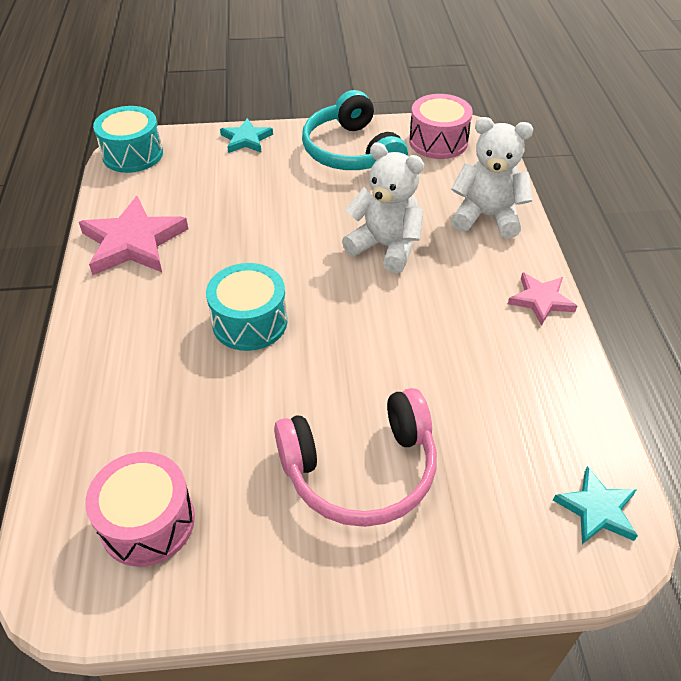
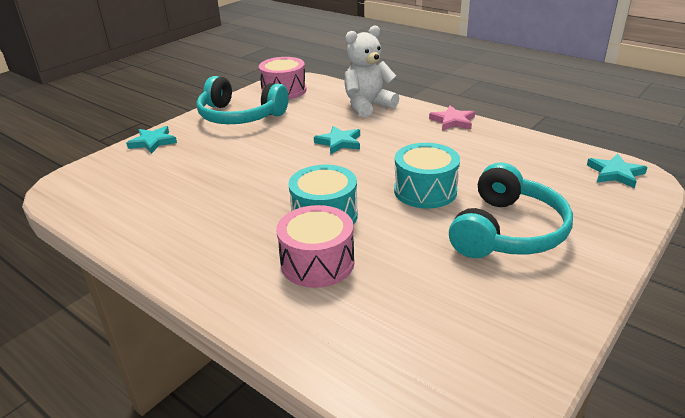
camera: 45 degrees left, 15 degrees down
(133, 154) = (68, 189): turquoise drum -> turquoise drum (425, 191)
(133, 242) = (161, 229): pink star -> none
(147, 522) = (452, 343): pink drum -> pink drum (317, 263)
(361, 470) = (507, 231): pink headphones -> turquoise headphones
(386, 247) = (339, 142): white teddy bear -> turquoise star

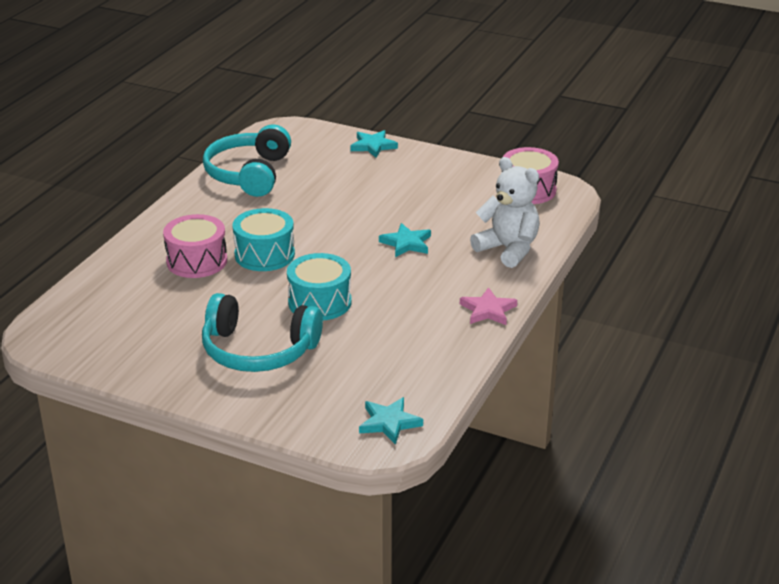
camera: 75 degrees right, 0 degrees up
(240, 116) = (448, 177): turquoise headphones -> turquoise headphones (249, 174)

